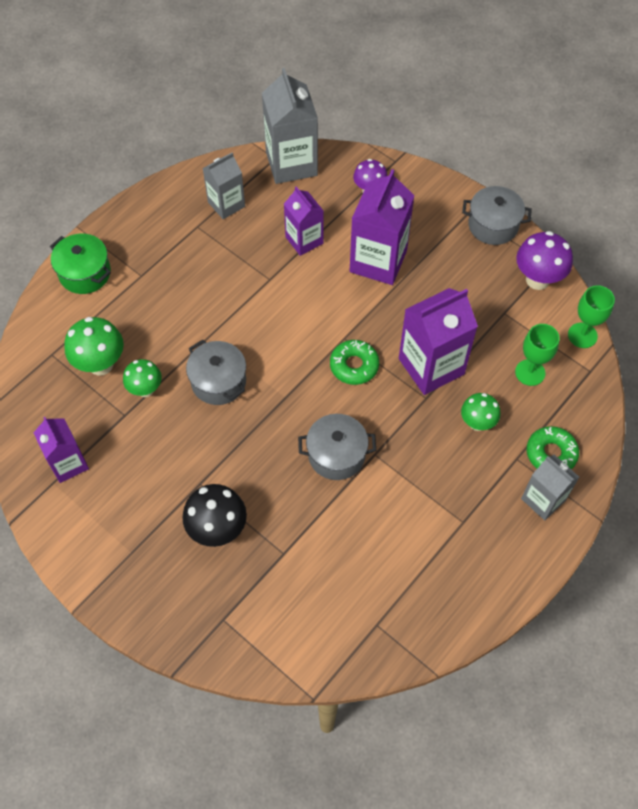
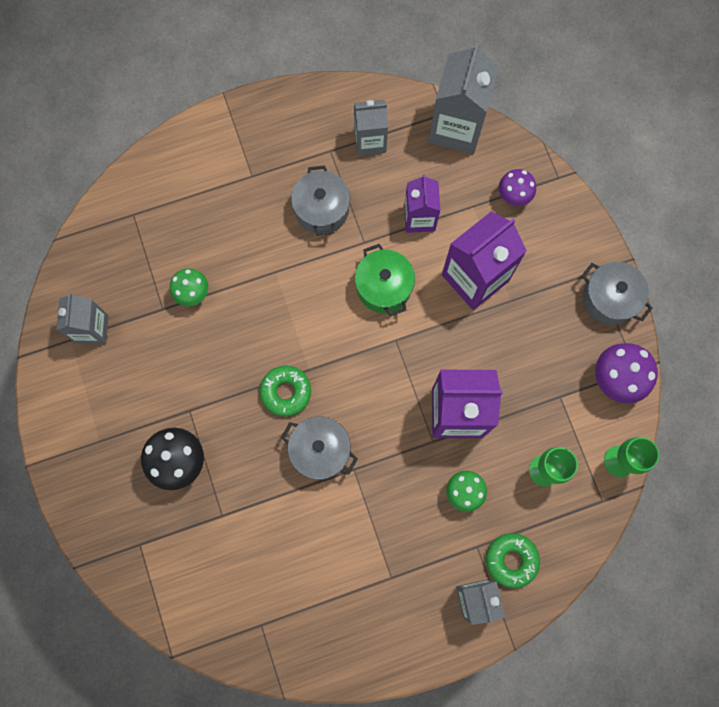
camera: 30 degrees right, 15 degrees up
(68, 463) = (92, 329): purple carton -> grey carton
(85, 273) = (204, 147): green pot -> green pot (384, 287)
(101, 364) = (169, 248): green mushroom -> none
(218, 381) = (260, 321): grey pot -> grey pot (321, 209)
(354, 366) = (387, 373): green donut -> green donut (286, 392)

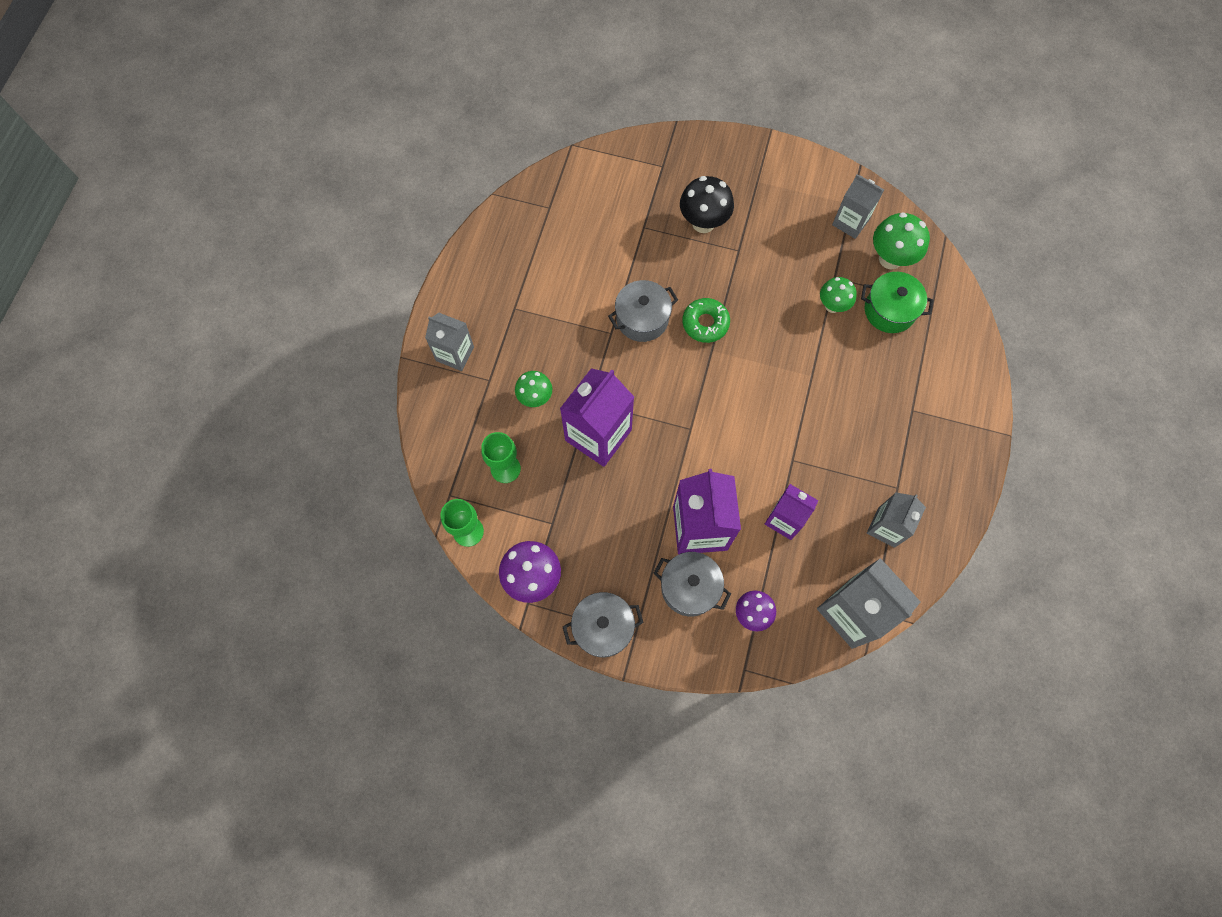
camera: 125 degrees right, 5 degrees down
(110, 273) = (890, 259): none -> green mushroom
(321, 209) = (844, 445): grey pot -> grey pot (689, 588)
(384, 287) = (742, 449): green pot -> green pot (889, 310)
(511, 560) = (461, 397): green donut -> none

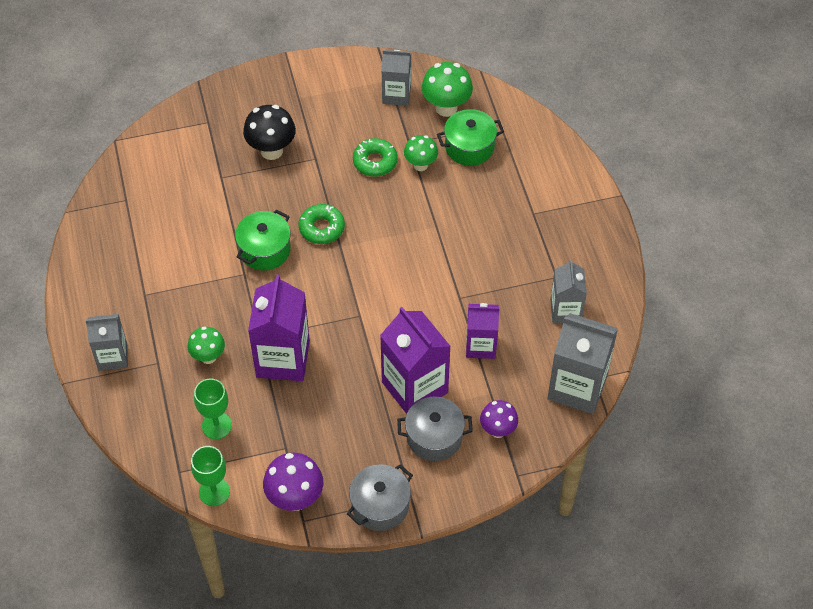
camera: 30 degrees left, 15 degrees down
(642, 319) = (265, 250): grey pot -> green pot
(791, 281) = (375, 161): none -> green donut

